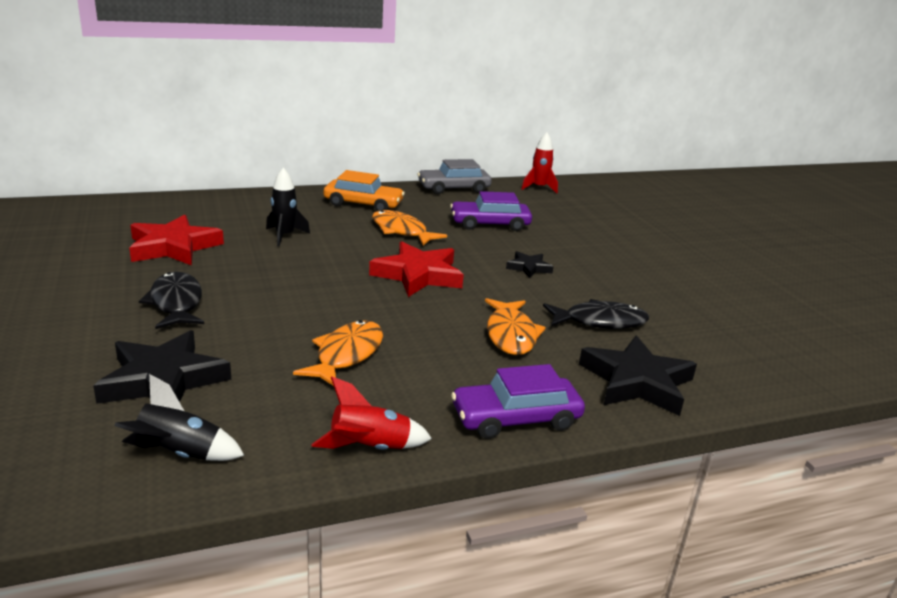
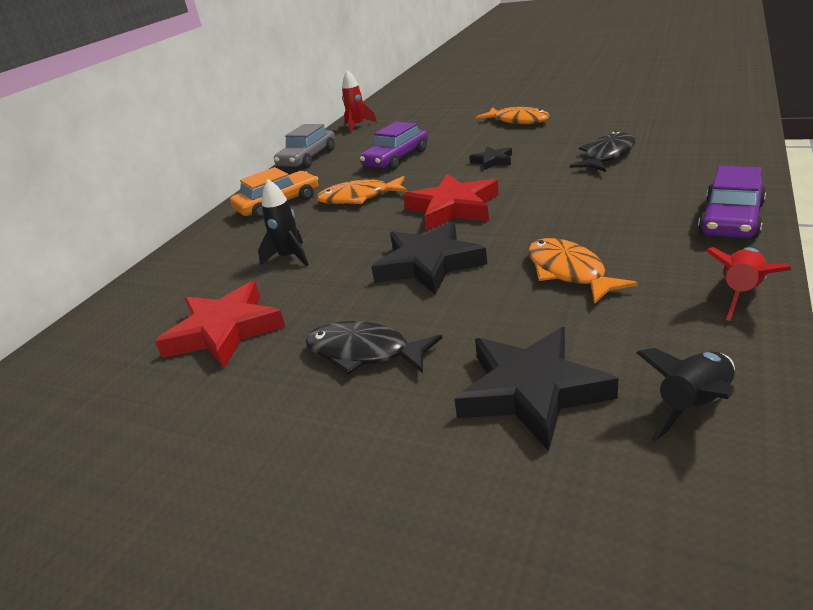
camera: 40 degrees left, 5 degrees up
(511, 335) = (597, 192): orange fish -> orange fish (518, 121)
(636, 382) = (707, 164): black star -> black star (428, 264)

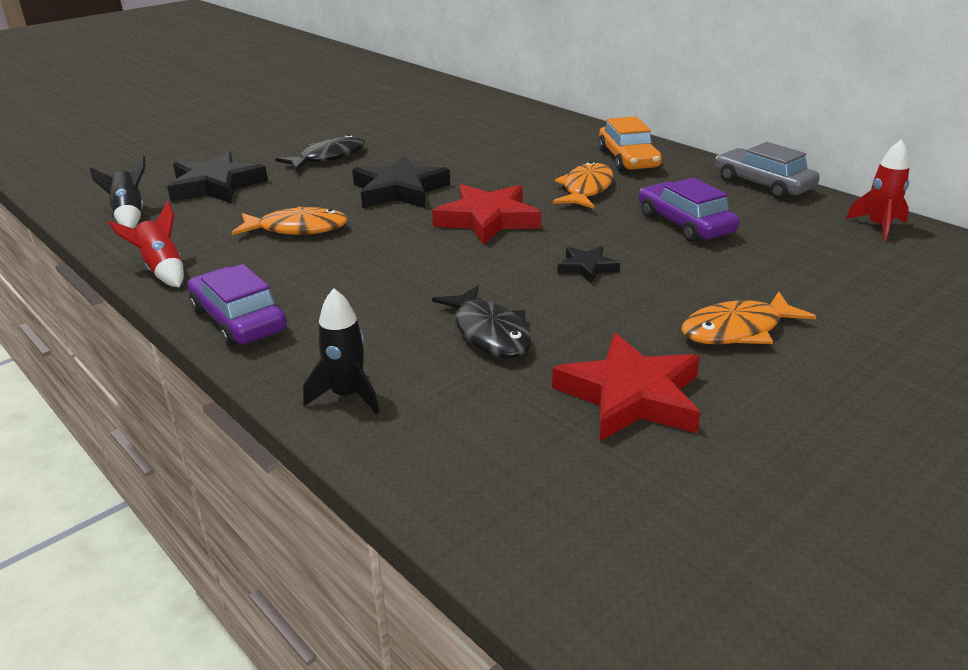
camera: 110 degrees right, 0 degrees up
(224, 331) = (421, 129): red star -> red star (631, 396)
(290, 257) = (497, 153): black rocket -> black rocket (347, 396)

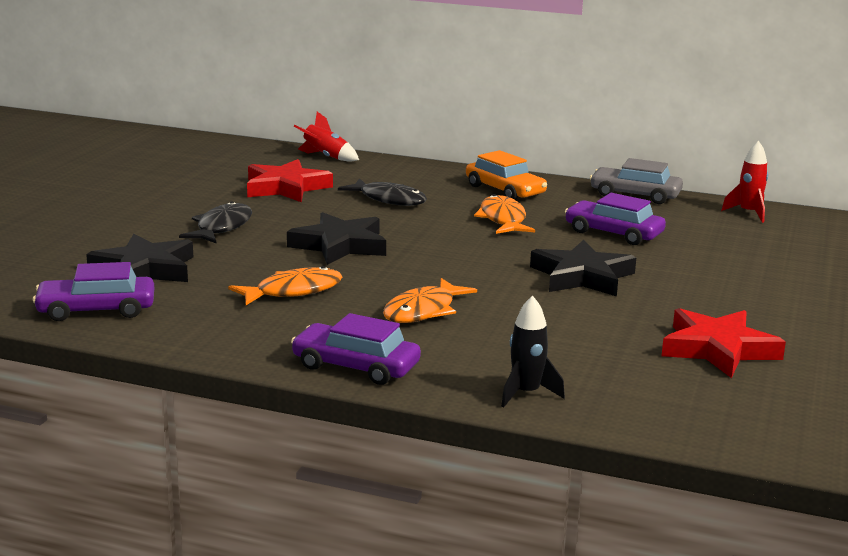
camera: 30 degrees left, 10 degrees down
(129, 215) = (96, 309): black rocket -> purple car
(162, 270) = (217, 346): red rocket -> red rocket (325, 157)
(488, 220) = (454, 256): red star -> red star (286, 187)
(489, 333) = (571, 333): black fish -> black fish (389, 199)
(587, 267) = (582, 276): black star -> black star, size x1.93
(737, 330) = (736, 297): orange fish -> orange fish (423, 311)

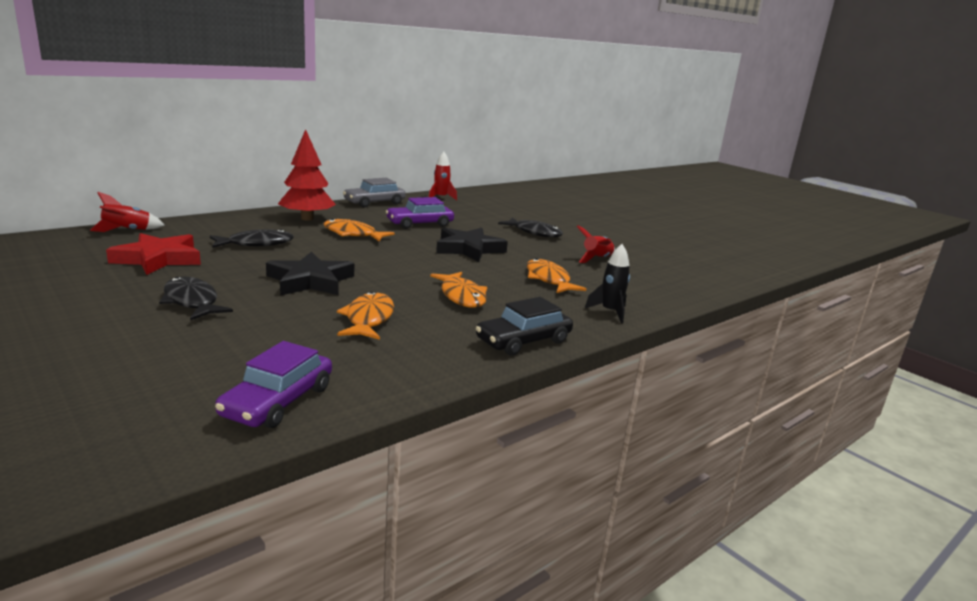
camera: 60 degrees left, 0 degrees up
(145, 269) = (223, 355): black star -> none
(356, 366) = (523, 340): purple car -> black car
(505, 190) = (307, 218): orange car -> red tree
(569, 338) = (548, 279): none -> orange fish
(718, 349) = (597, 259): red star -> red rocket
(739, 292) = (534, 232): none -> black fish

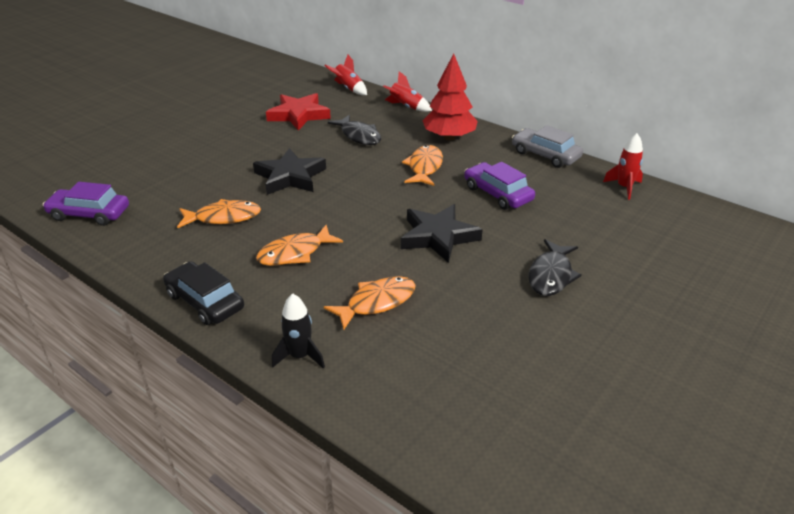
camera: 80 degrees right, 15 degrees up
(192, 302) = (227, 148): black fish -> none
(597, 259) = (484, 338): red rocket -> red rocket (406, 107)

